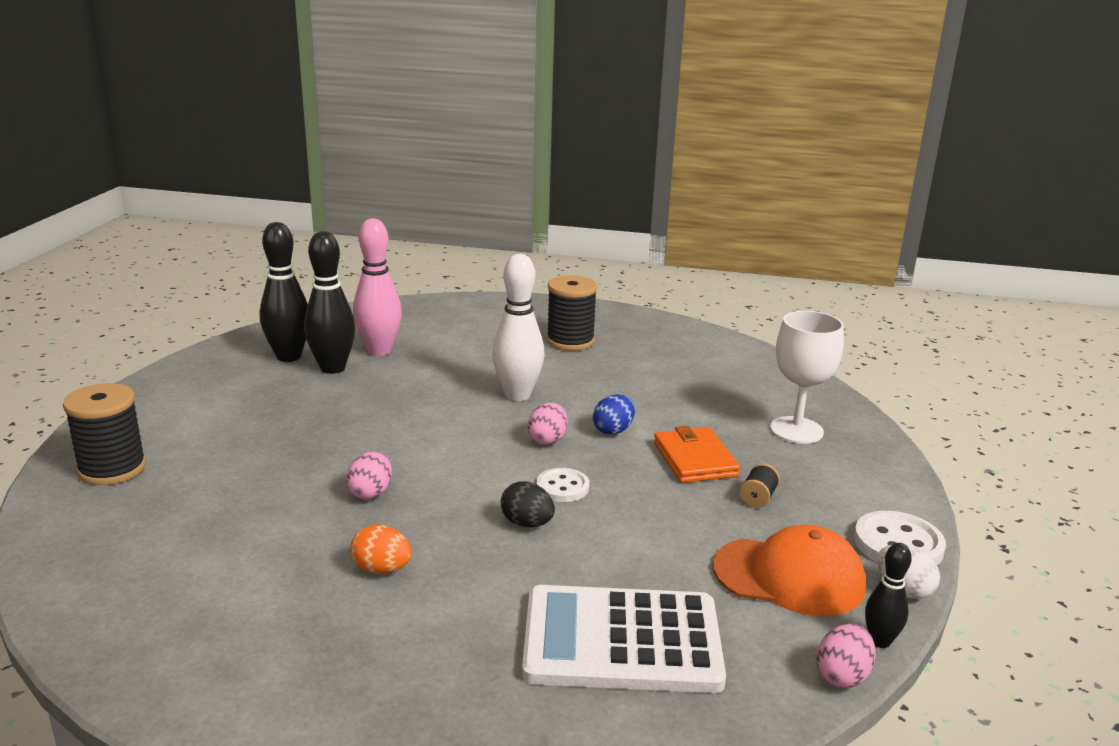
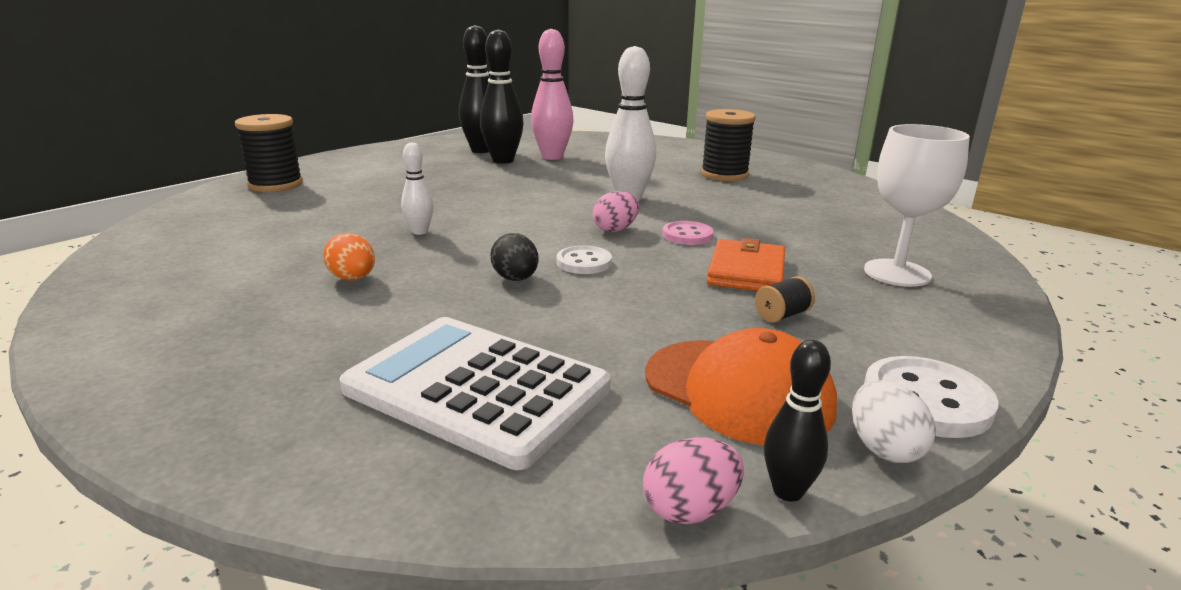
camera: 30 degrees right, 0 degrees up
(371, 493) = (420, 232): pink egg -> white bowling pin
(613, 430) = (687, 235): blue egg -> pink button

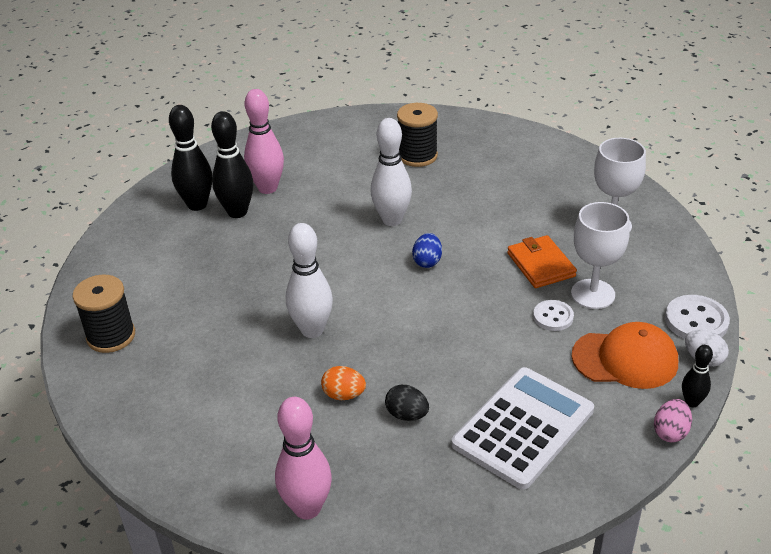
camera: 35 degrees left, 15 degrees up
(135, 339) = (307, 508): none -> pink bowling pin
(420, 232) = (312, 330): white bowling pin -> white bowling pin, size x1.85
(476, 389) = (523, 427): white calculator -> white calculator turned 135 degrees clockwise
(515, 279) = (433, 341): black egg -> black egg (407, 415)
(584, 262) = (450, 305): white button -> white button (553, 317)
(615, 229) = (427, 261): pink egg -> blue egg
(687, 235) = (474, 245): pink button -> none
(782, 315) = (593, 294): black spool -> white goblet

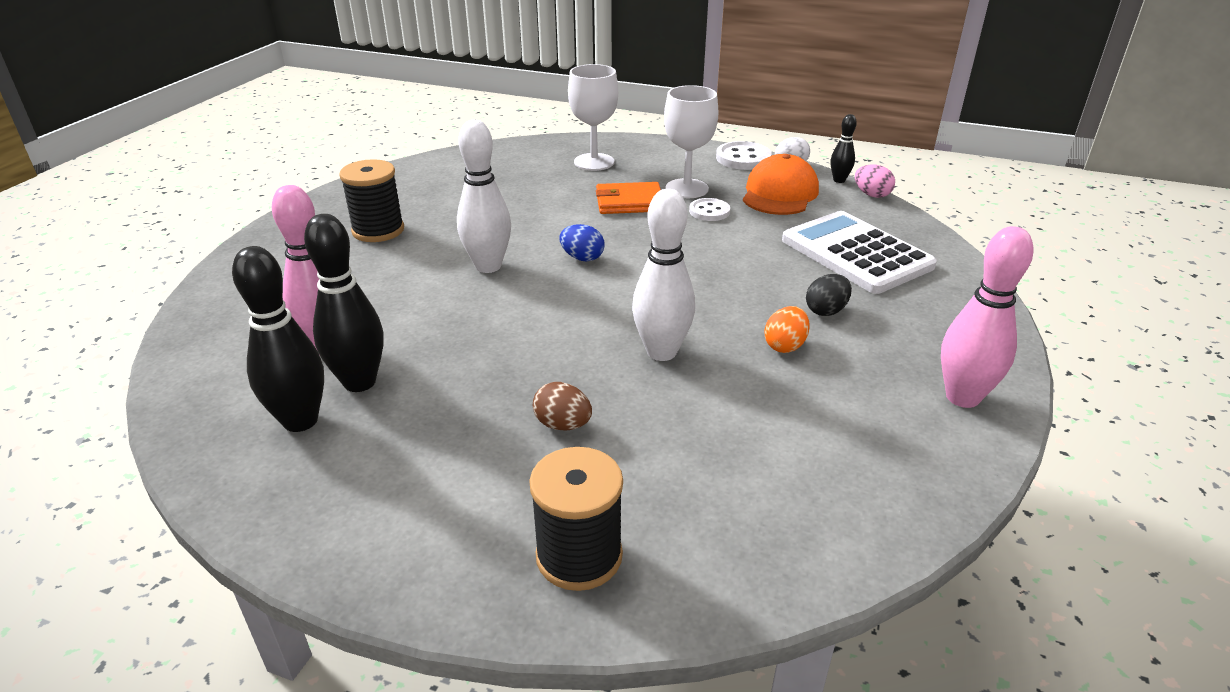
camera: 75 degrees left, 5 degrees down
(218, 303) = (563, 425): none -> brown egg

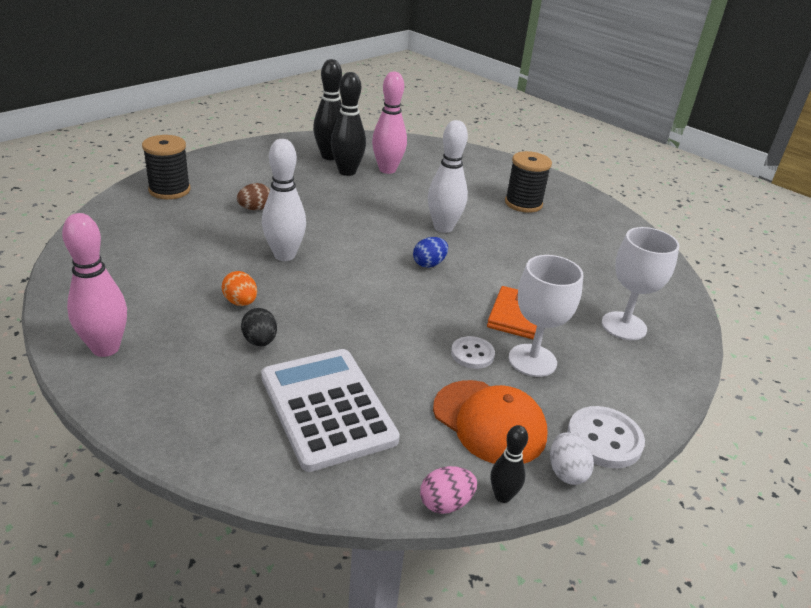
camera: 110 degrees right, 0 degrees up
(856, 253) = (327, 408): white calculator -> white calculator turned 105 degrees counterclockwise

